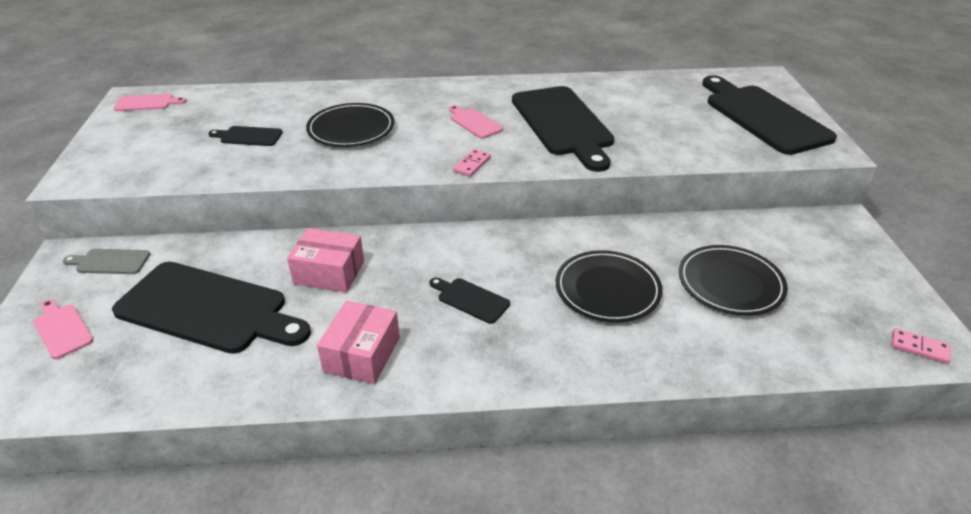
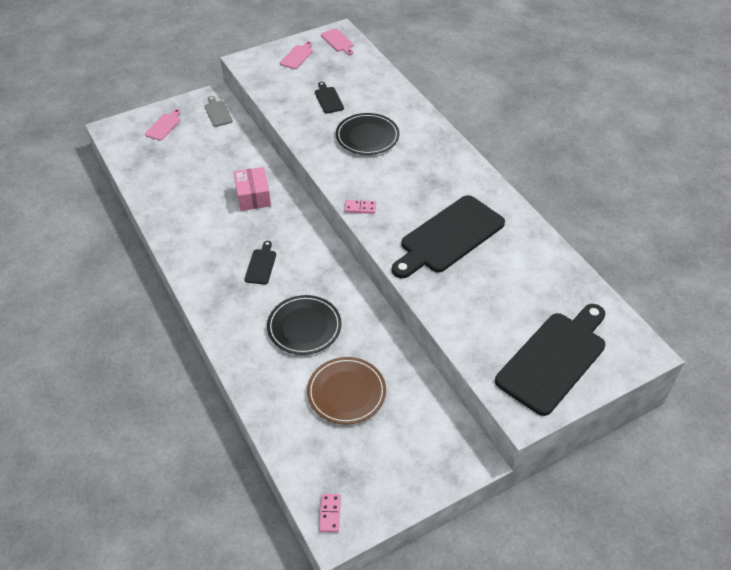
camera: 65 degrees right, 10 degrees up
(208, 309) = (201, 165): black cutting board -> none
(362, 354) = (195, 237): pink box -> none
(474, 122) = (417, 190): pink cutting board -> pink cutting board (297, 56)
(730, 283) = (346, 392): black plate -> brown plate

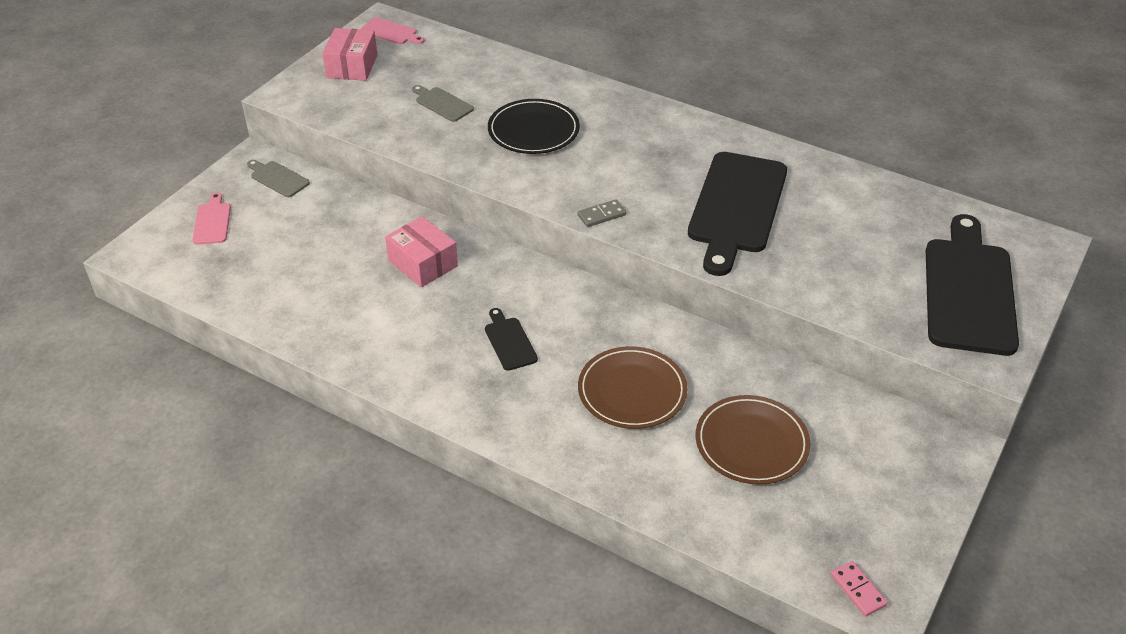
camera: 30 degrees left, 5 degrees down
(297, 56) = (352, 66): pink cutting board -> pink box
(304, 327) = (632, 391): black plate -> brown plate
(328, 99) = (442, 103): black cutting board -> grey cutting board
(360, 208) = (601, 215): pink domino -> grey domino

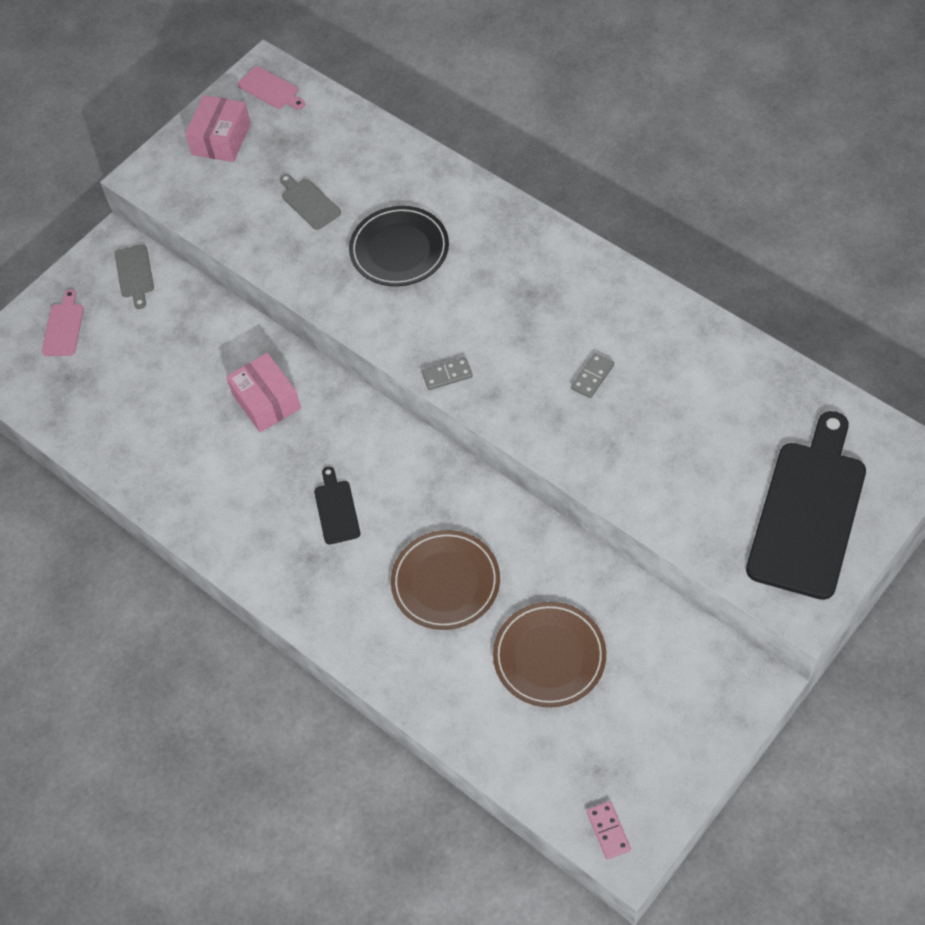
camera: 15 degrees right, 15 degrees up
(278, 178) = (135, 274): grey cutting board -> grey cutting board turned 150 degrees counterclockwise
(736, 207) = (592, 377): black cutting board -> grey domino

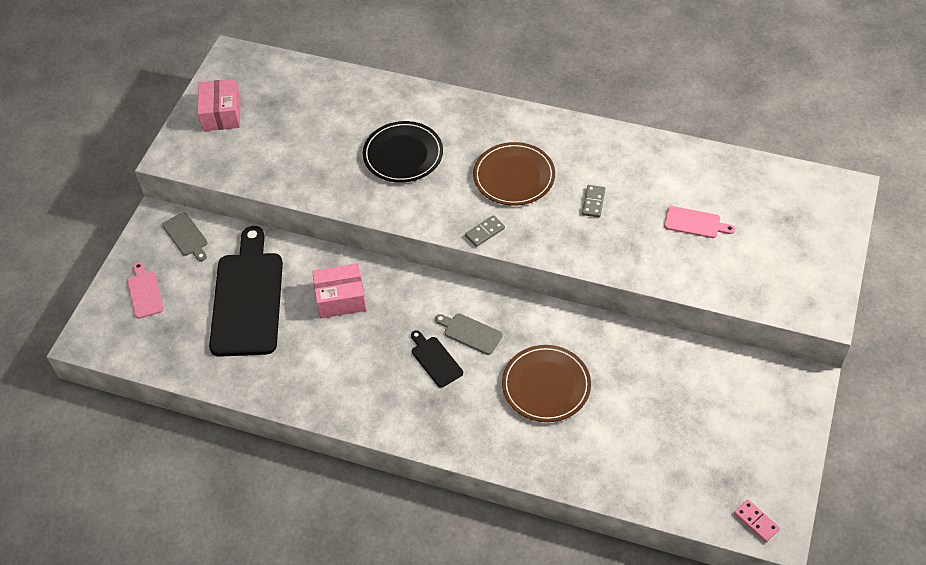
camera: 25 degrees left, 5 degrees down
(266, 401) = (341, 298): pink box -> pink box turned 45 degrees counterclockwise
(270, 89) = (244, 68): pink cutting board -> pink cutting board (695, 223)
(309, 202) = (315, 140): grey cutting board -> grey cutting board (470, 333)
(549, 656) = (650, 413): brown plate -> brown plate (514, 176)
(808, 512) = (793, 248): black cutting board -> black cutting board (247, 298)

